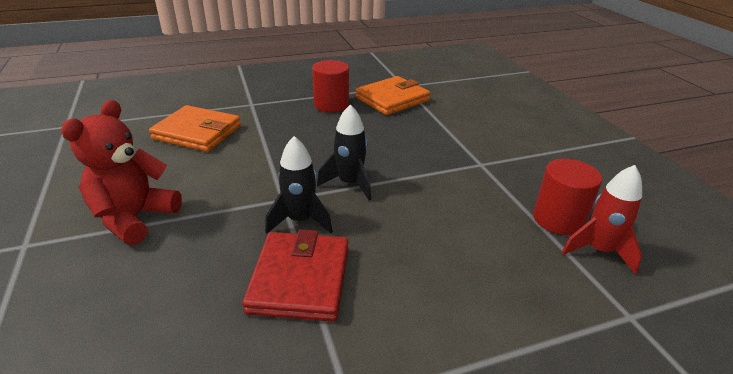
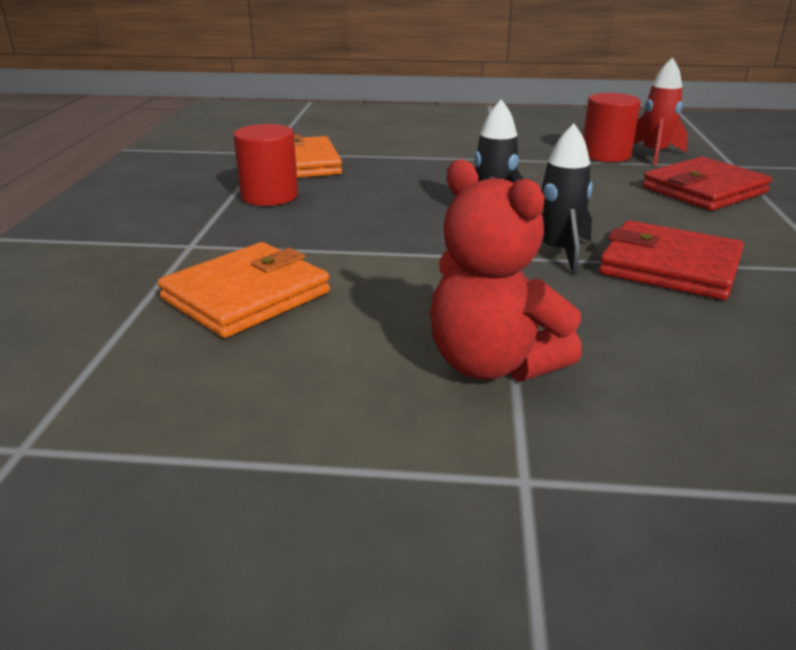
camera: 65 degrees left, 5 degrees down
(512, 293) = (704, 190): none -> red wallet

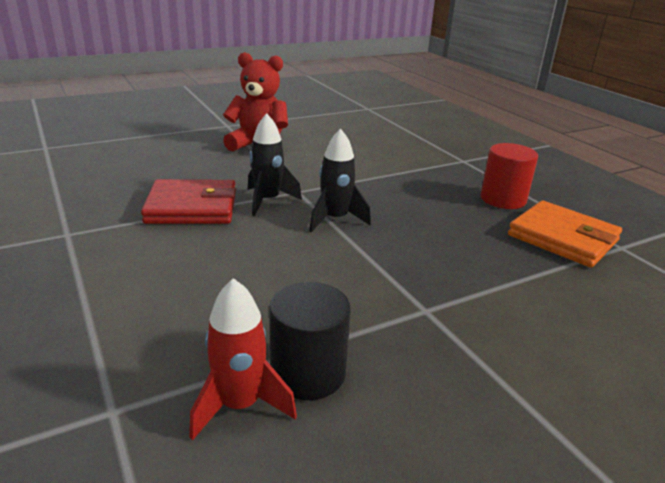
camera: 145 degrees right, 0 degrees up
(246, 296) = (389, 147): orange wallet -> none
(605, 155) = (308, 373): red cylinder -> black cylinder
(704, 190) = (163, 316): red wallet -> none

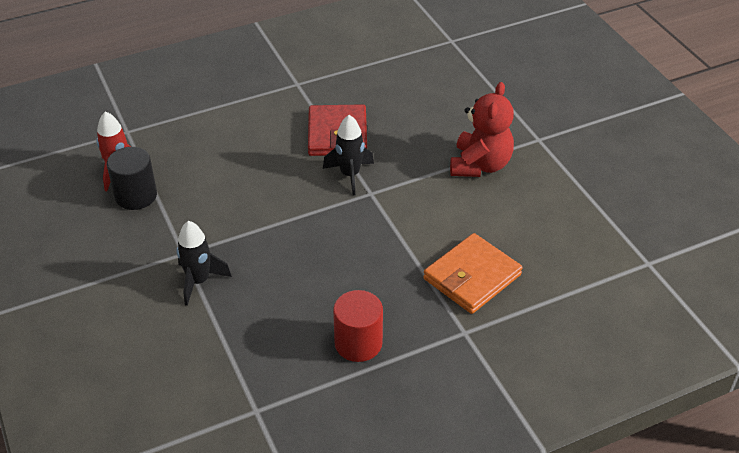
camera: 95 degrees right, 15 degrees up
(335, 219) = (315, 215): black rocket -> black rocket (199, 281)
(563, 238) = (275, 368): orange wallet -> orange wallet (472, 277)

